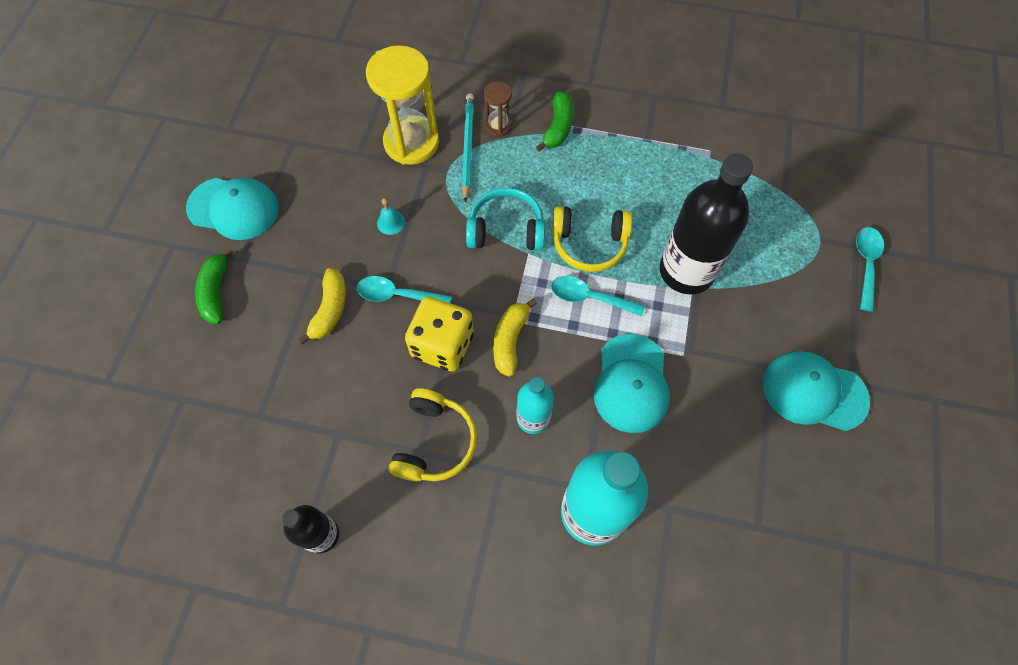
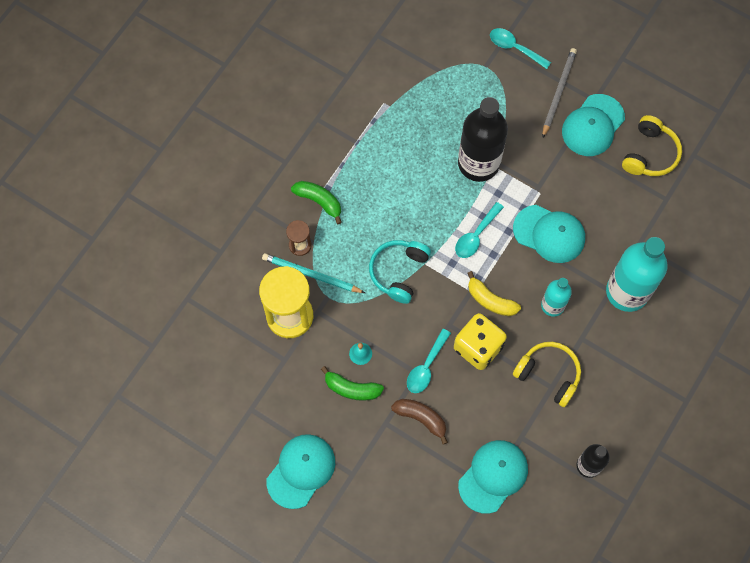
camera: 70 degrees left, 5 degrees up
(216, 292) = (375, 499): green banana -> green banana (351, 388)
(276, 415) = (493, 476): none -> turquoise cap
(330, 310) = (421, 418): yellow banana -> brown banana
(589, 244) = (432, 219): yellow headphones -> yellow headphones (650, 154)
(836, 334) = (558, 92): none -> grey pencil

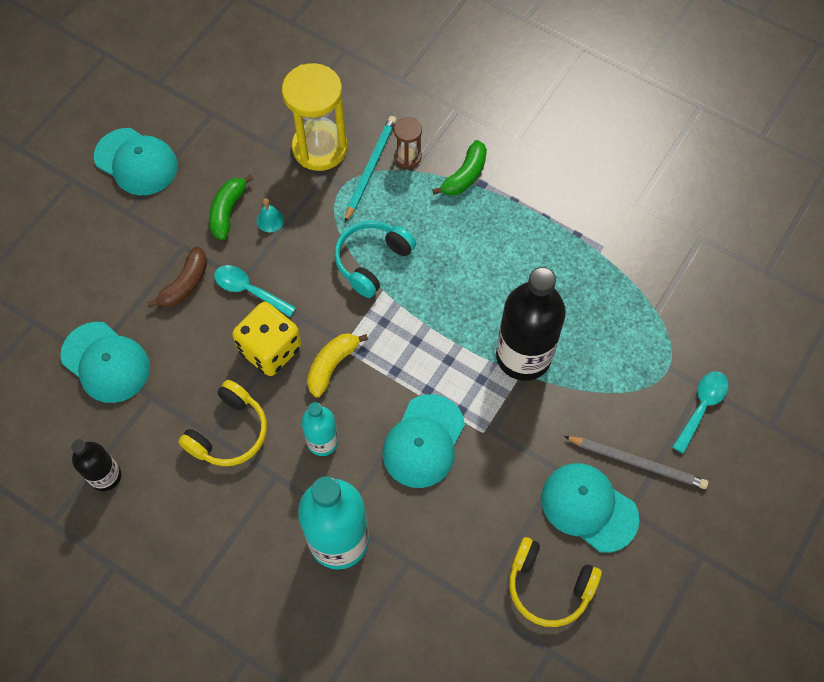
camera: 90 degrees right, 5 degrees down
(399, 272) = (372, 261): turquoise headphones -> turquoise headphones turned 75 degrees counterclockwise
(476, 235) = (421, 350): turquoise spoon -> none

